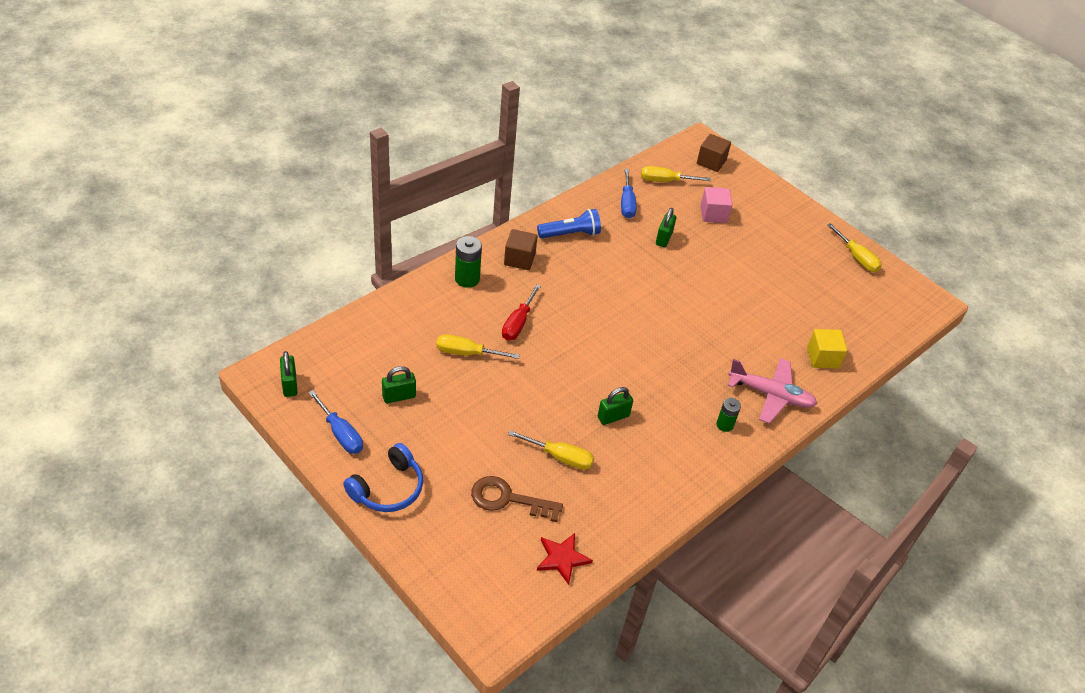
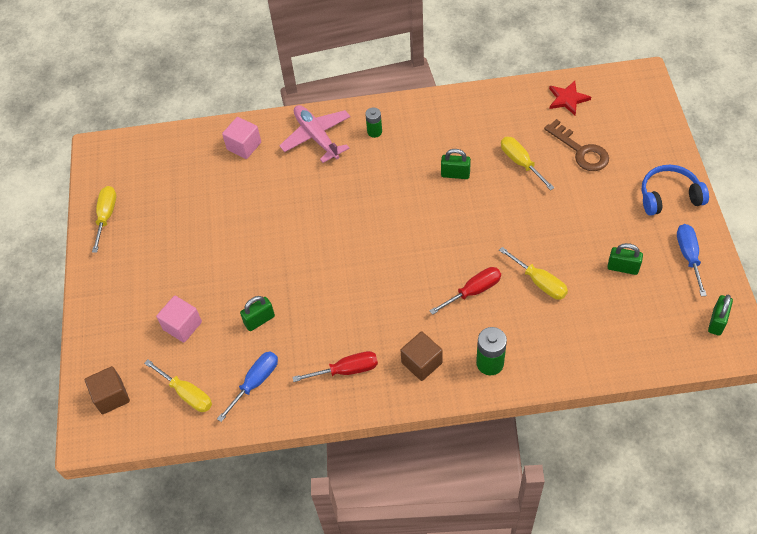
camera: 135 degrees left, 10 degrees up
(570, 234) = (347, 370): blue flashlight -> red screwdriver
(822, 358) = (244, 146): yellow cube -> pink cube

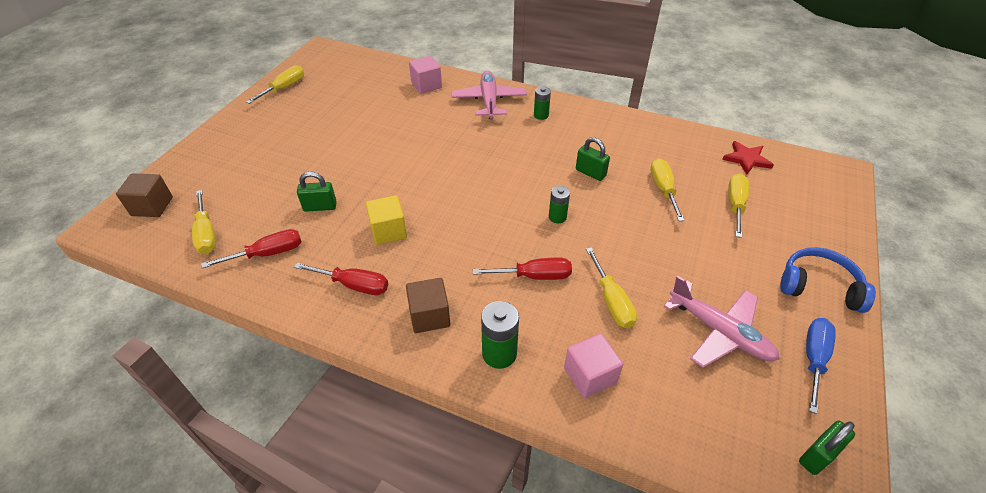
camera: 25 degrees right, 10 degrees down
(182, 326) = (258, 182): pink cube -> pink cube (590, 375)
(255, 382) = (268, 254): blue screwdriver -> red screwdriver
(335, 312) = (388, 231): none -> yellow cube
(456, 230) = (557, 217): none -> green battery
(581, 151) = (735, 205): brown key -> yellow screwdriver
(623, 268) = (720, 332): green padlock -> pink plane

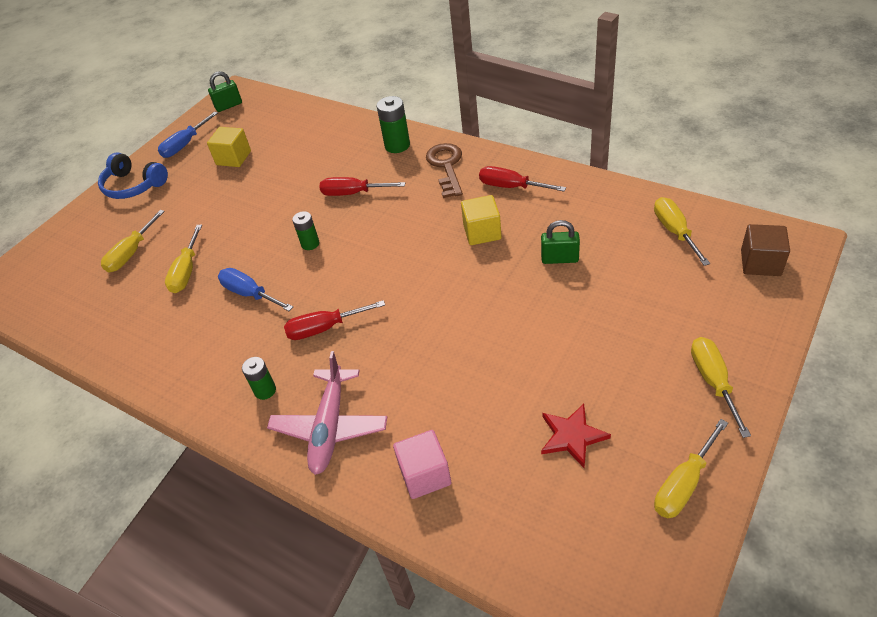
camera: 165 degrees left, 0 degrees up
(268, 254) = (600, 212): red screwdriver -> red screwdriver (324, 328)
(429, 316) = (446, 166): brown cube -> brown key
(590, 173) = (250, 294): green padlock -> blue screwdriver
(590, 375) = (339, 135): pink cube -> none
(611, 301) = (299, 176): yellow screwdriver -> yellow screwdriver (713, 381)
(720, 332) = (233, 158): pink plane -> yellow cube
(746, 159) = (67, 307): red star -> red star (572, 436)

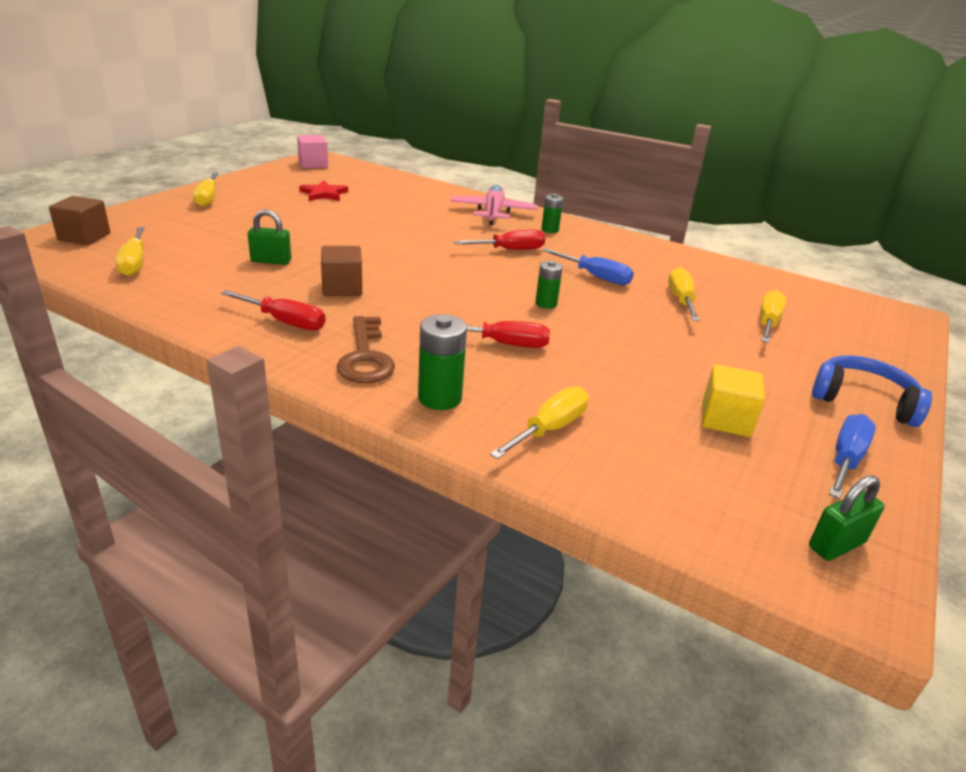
camera: 170 degrees right, 15 degrees down
(425, 475) = (426, 194): pink cube -> pink cube (313, 164)
(482, 232) = (342, 288): yellow cube -> brown cube
(683, 484) = (268, 177): yellow screwdriver -> yellow screwdriver (550, 429)

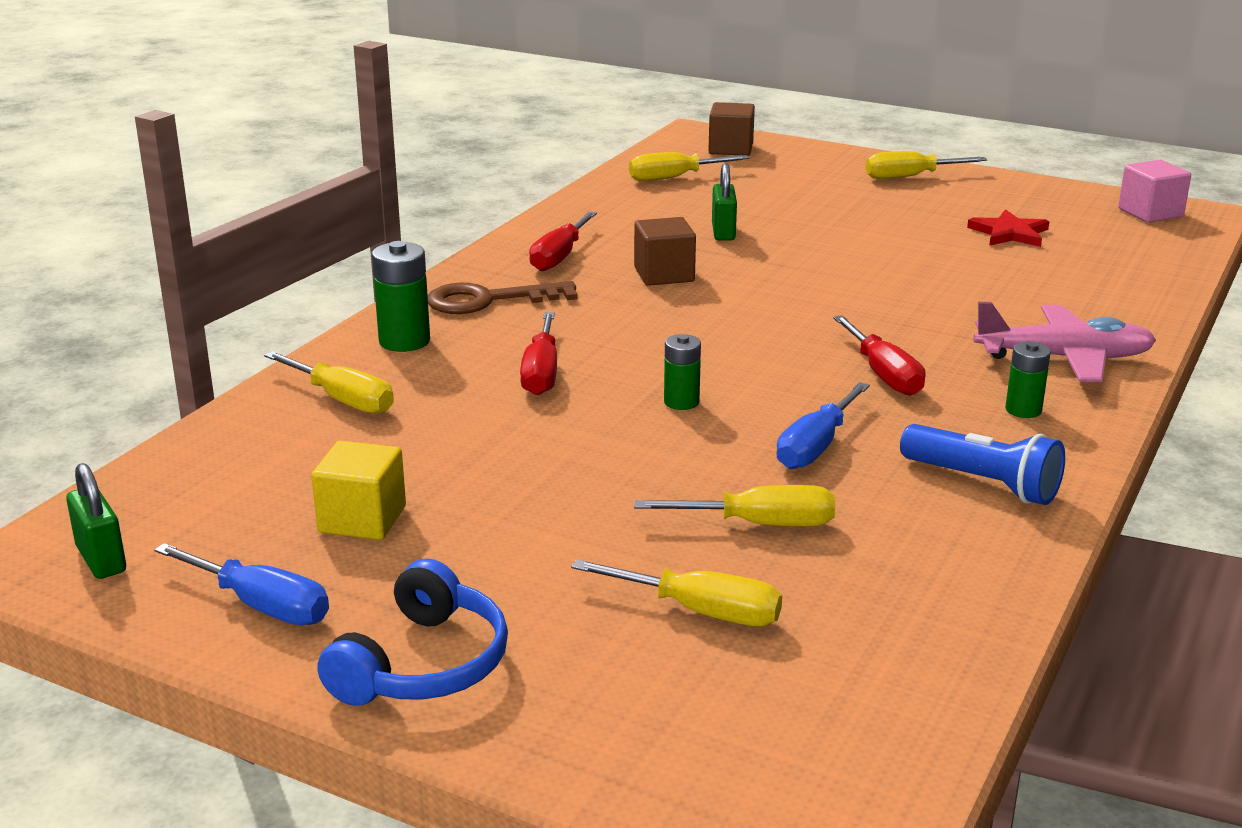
camera: 90 degrees right, 5 degrees down
(624, 249) = (983, 483): none -> blue flashlight

